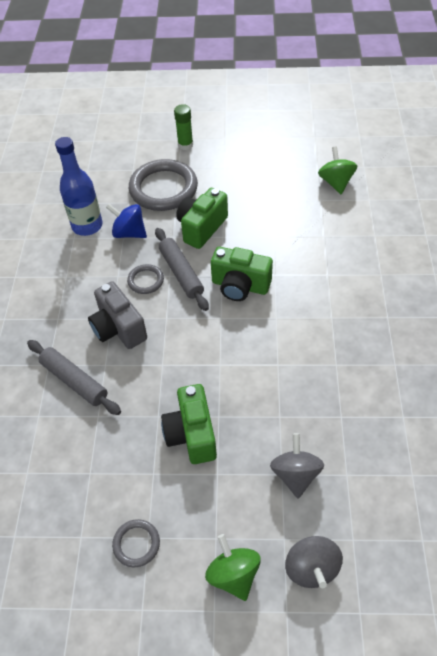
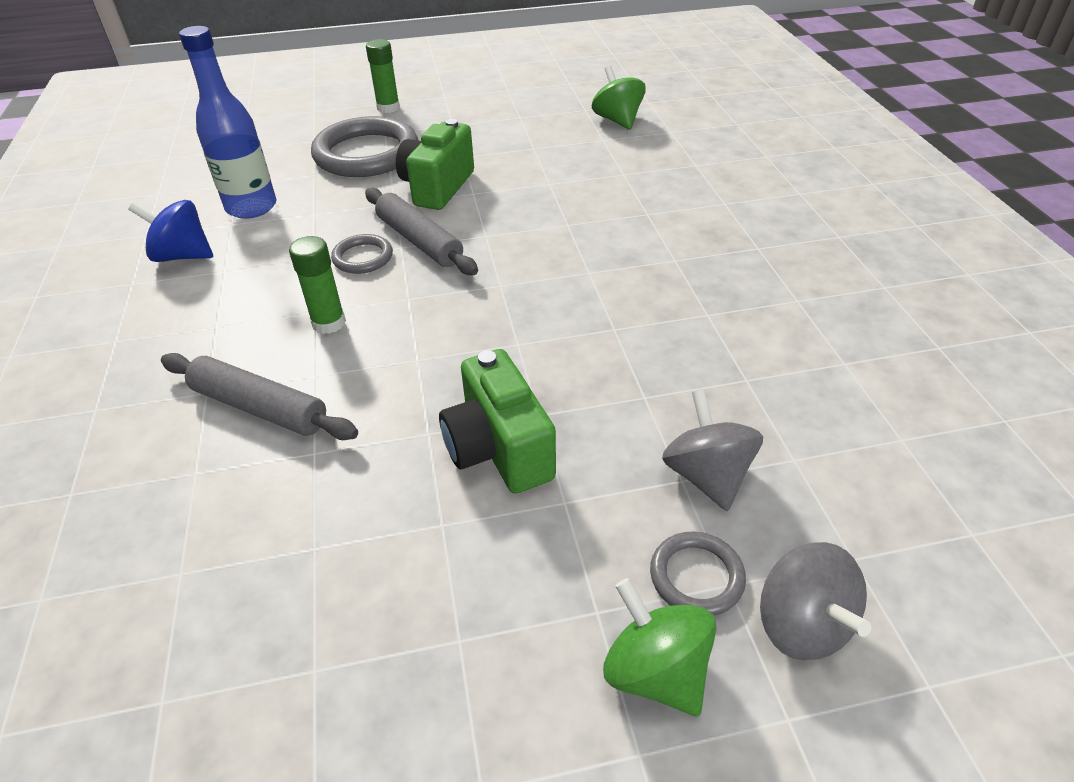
camera: 15 degrees left, 10 degrees down
(118, 328) = (329, 323): grey camera -> green glue stick
(129, 233) = (323, 206): blue spinning top -> blue spinning top (182, 256)
(136, 544) = (438, 657): grey ring -> grey ring (696, 576)
(240, 286) = (518, 243): green camera -> none

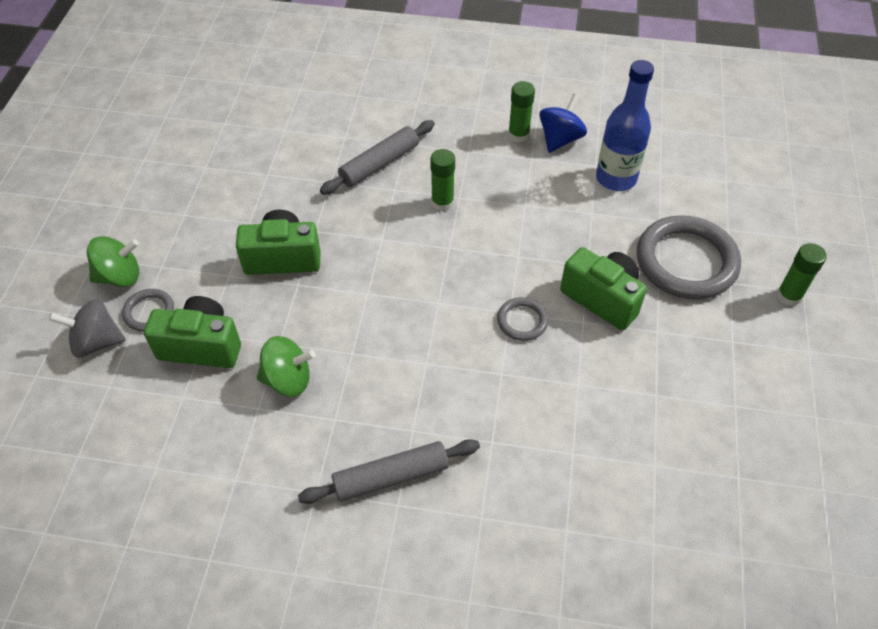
camera: 110 degrees right, 10 degrees up
(176, 290) = (518, 135): none -> green glue stick
(363, 257) = (513, 231): grey ring -> grey ring (522, 321)
(419, 241) = (520, 268): grey rolling pin -> grey rolling pin (391, 477)
(617, 120) = (698, 499): green spinning top -> green spinning top (288, 380)
(706, 475) = (201, 346): grey spinning top -> green camera

